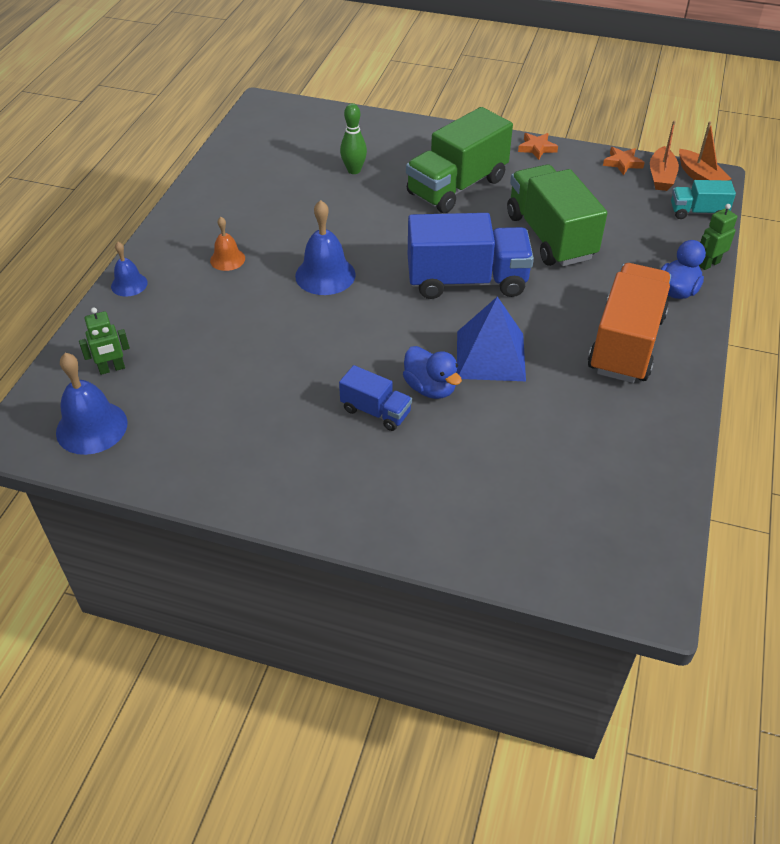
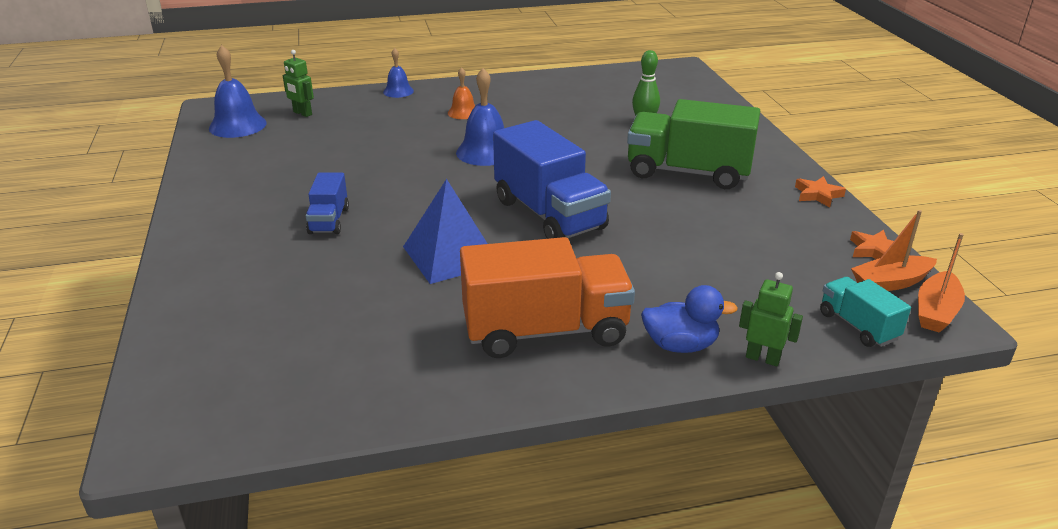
camera: 60 degrees right, 15 degrees down
(430, 388) = (379, 237): blue duck -> none
(550, 236) = (675, 240): green truck -> none

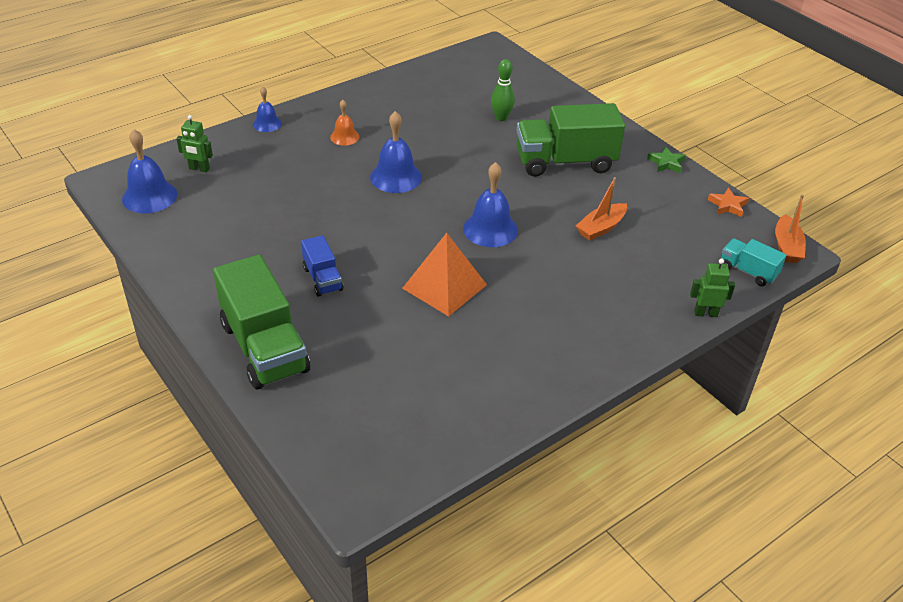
camera: 25 degrees left, 10 degrees up
(212, 266) = (264, 348): none -> green truck
(450, 255) = (444, 286): blue pyramid -> orange pyramid
(545, 331) = (557, 332): orange truck -> none
(549, 215) = (490, 229): blue truck -> blue bell
(680, 345) = (650, 318): blue duck -> none
(818, 195) = (666, 163): orange star -> green star
(891, 283) = (750, 230): orange boat -> orange boat (601, 228)

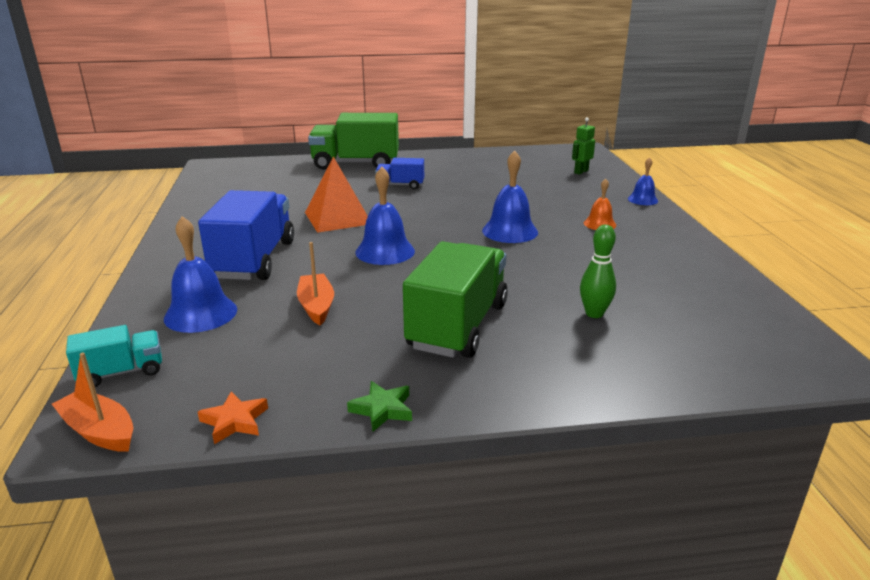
camera: 120 degrees right, 15 degrees down
(149, 196) = (553, 157): blue bell -> blue bell (200, 313)
(569, 295) = (254, 260): none -> blue truck
(705, 313) = (125, 316): green robot -> none

